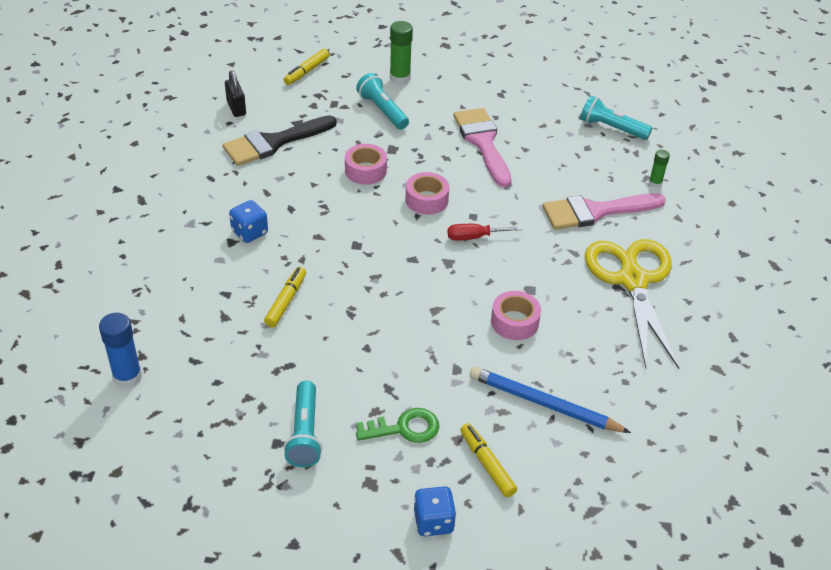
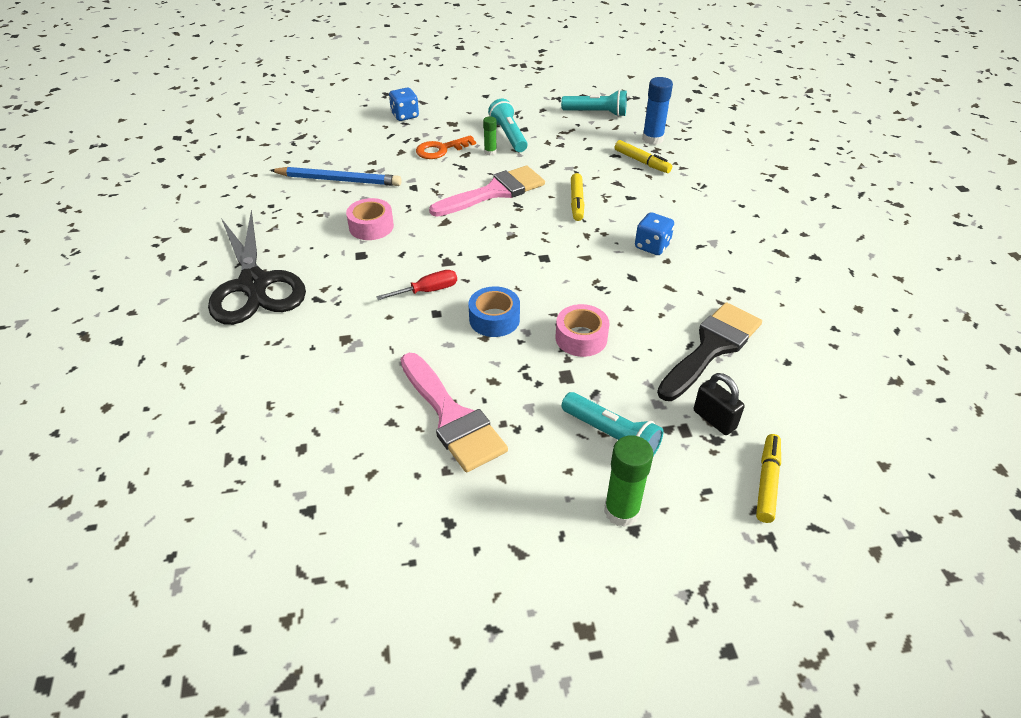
camera: 165 degrees right, 0 degrees up
(236, 108) = (800, 386): black padlock -> black padlock (714, 419)
(404, 428) = (441, 149): green key -> orange key
(426, 200) = (494, 319): pink tape -> blue tape
(487, 464) = (376, 144): yellow marker -> yellow marker (642, 162)
(595, 212) = (292, 351): pink brush -> pink brush (494, 192)
(611, 128) = (261, 497): turquoise flashlight -> turquoise flashlight (596, 113)
(633, 280) = (254, 284): yellow scissors -> black scissors
(655, 183) = (208, 411): green glue stick -> green glue stick (490, 152)

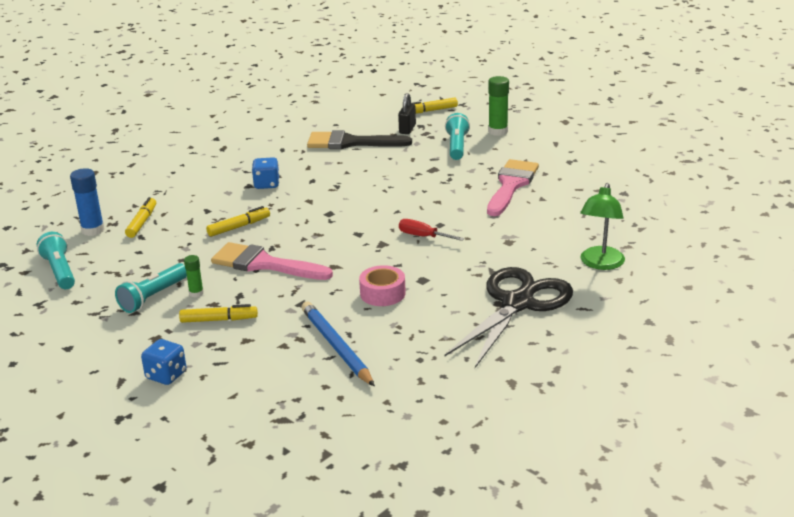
camera: 125 degrees left, 15 degrees down
(224, 374) = (600, 264): none -> green lamp
(441, 149) = (219, 320): orange key -> yellow marker
(494, 319) = (417, 205): blue tape -> none
(581, 338) = (395, 175): pink tape -> none

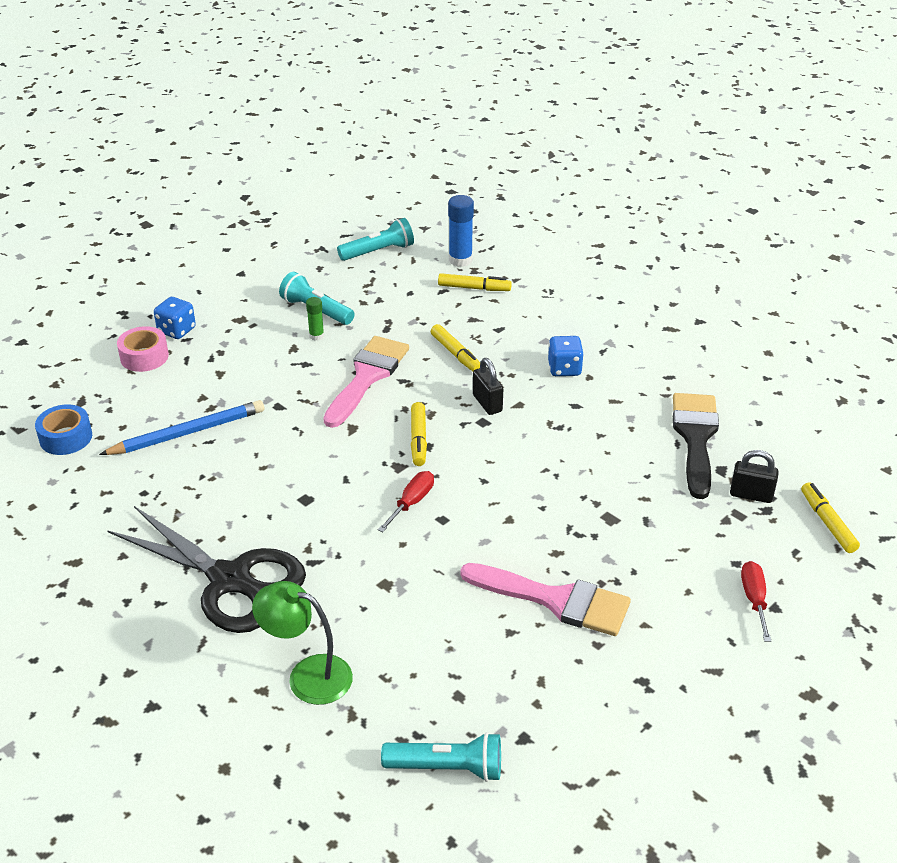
camera: 90 degrees right, 10 degrees up
(219, 320) = (261, 354): yellow marker -> yellow marker (418, 439)
(306, 212) = (487, 403): none -> black padlock
(341, 419) = (66, 437): none -> blue tape
(382, 293) = (282, 466): pink tape -> pink tape (144, 357)
(457, 146) = (692, 547): turquoise flashlight -> turquoise flashlight (447, 768)
(498, 131) = (754, 599): green glue stick -> red screwdriver

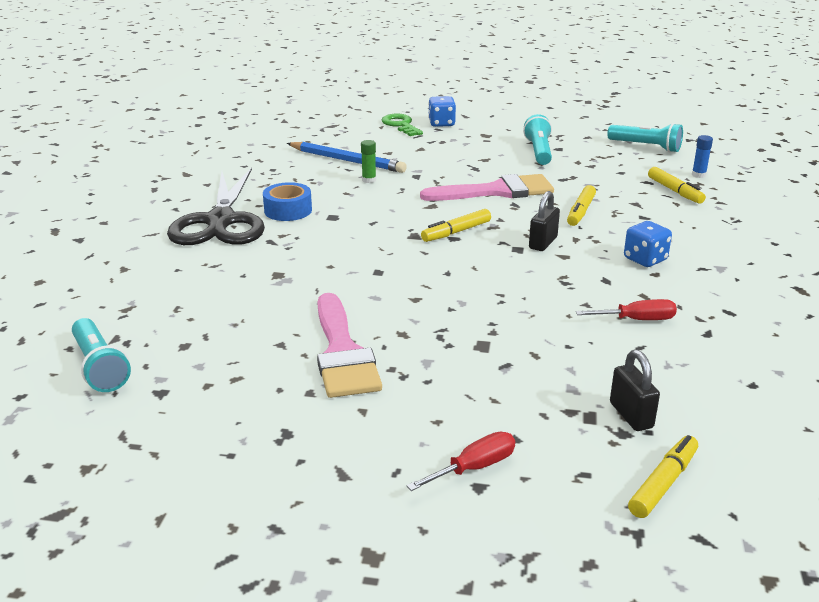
camera: 55 degrees right, 10 degrees down
(66, 437) = (294, 133): blue tape -> blue tape (288, 210)
(144, 357) = (400, 125): pink tape -> green key
(308, 675) = (152, 279): green lamp -> none
(316, 336) = (511, 161): green glue stick -> green glue stick (369, 180)
(412, 502) = (381, 254): red screwdriver -> red screwdriver (637, 320)
(460, 260) = (698, 175): blue glue stick -> blue glue stick, size x0.58
(695, 437) = (664, 354): black brush -> none

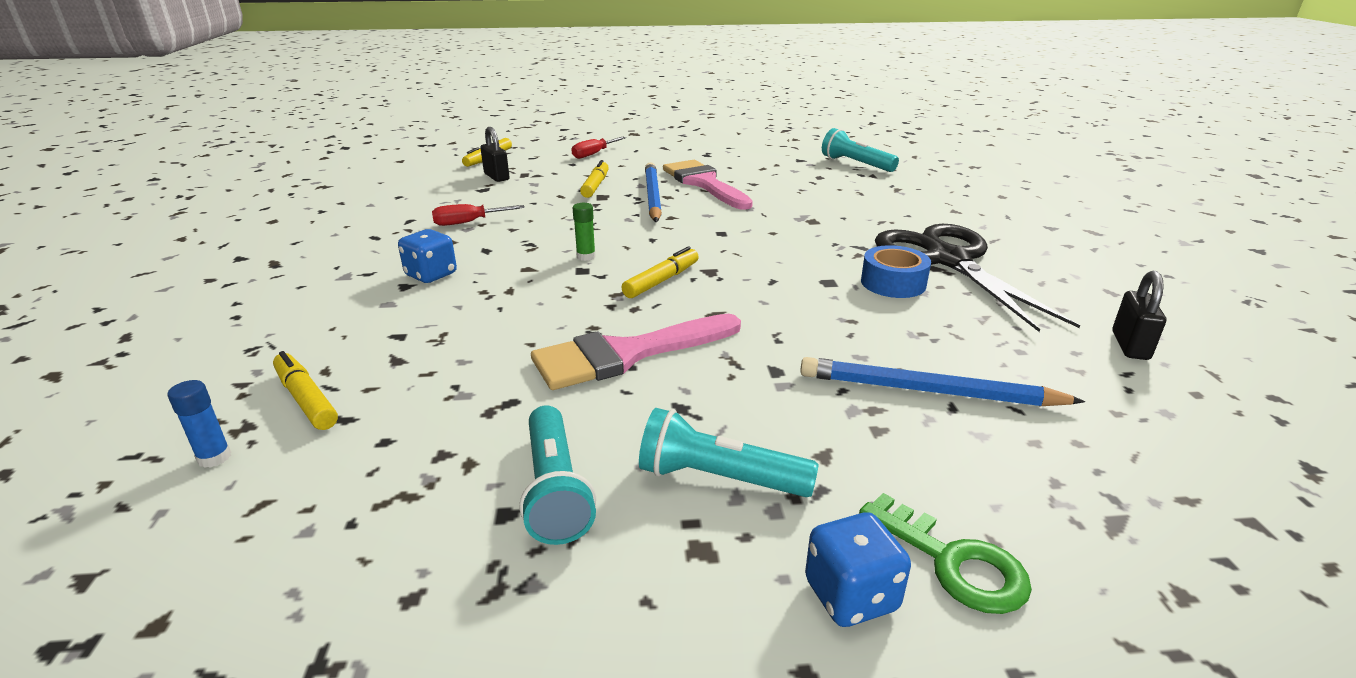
camera: 165 degrees right, 0 degrees up
(369, 180) = (843, 349): green glue stick -> green glue stick (586, 256)
(420, 336) = (652, 196): none -> blue pencil
(543, 243) = (551, 280): black padlock -> black padlock (1130, 346)
(580, 212) = (493, 332): yellow marker -> yellow marker (595, 186)
(646, 147) = (260, 567): turquoise flashlight -> turquoise flashlight (719, 478)

